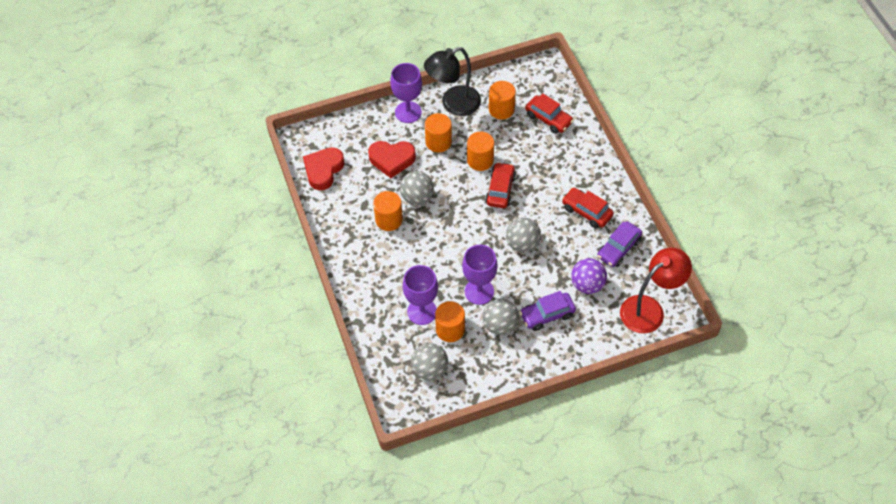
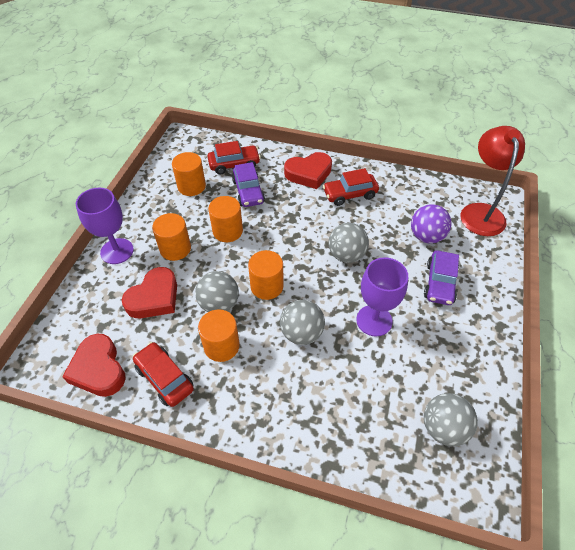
camera: 55 degrees left, 5 degrees down
(422, 311) = (361, 388): purple goblet -> none
(450, 329) = (403, 375): orange cylinder -> orange cylinder (267, 286)
(453, 104) = (148, 214): black lamp -> none
(500, 190) = (273, 236): red car -> red car (165, 378)
(500, 325) = (426, 327): grey ball -> grey ball (301, 333)
(584, 172) = (309, 173): none -> red heart
(618, 248) = (404, 196): purple car -> purple car (248, 192)

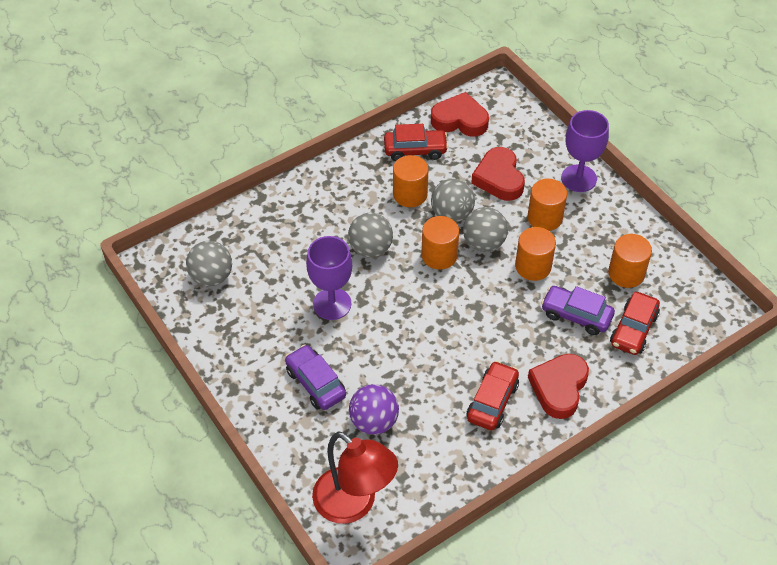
camera: 130 degrees right, 0 degrees up
(346, 255) = (416, 336): grey ball -> grey ball (484, 243)

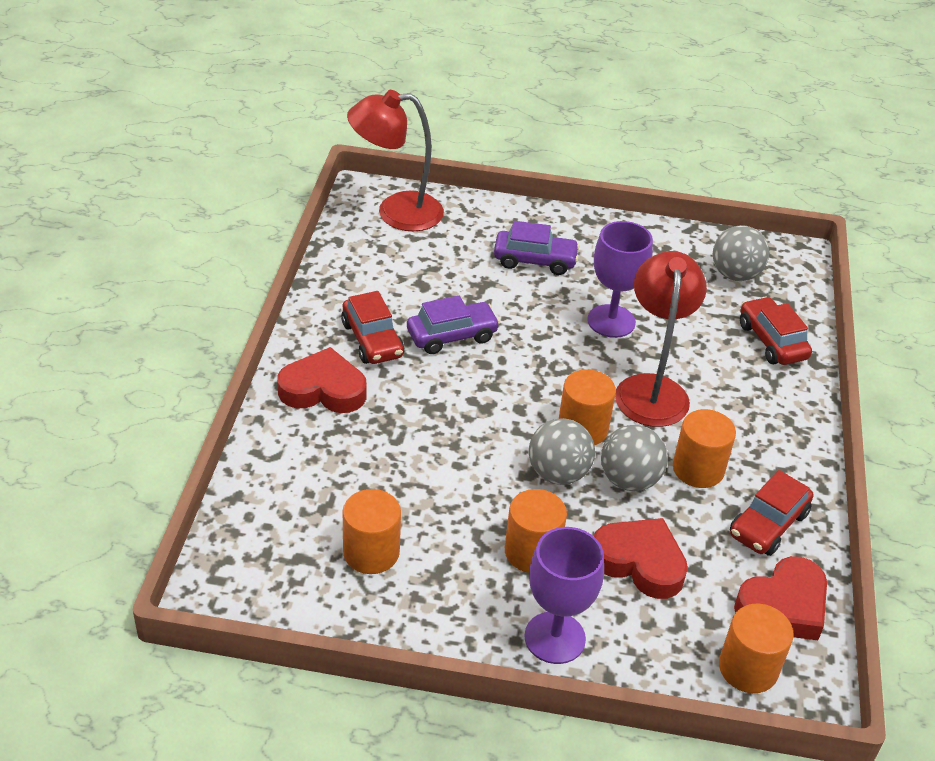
camera: 130 degrees right, 10 degrees down
(370, 248) = (651, 389): grey ball -> red lamp
(374, 421) = (452, 266): purple ball -> none
(533, 266) = (479, 486): orange cylinder -> orange cylinder (748, 668)
(559, 388) = (323, 389): red heart -> red heart turned 60 degrees counterclockwise
(576, 315) = (378, 467): purple car -> purple car (452, 336)
(633, 329) = (302, 494): red car -> red car (772, 341)

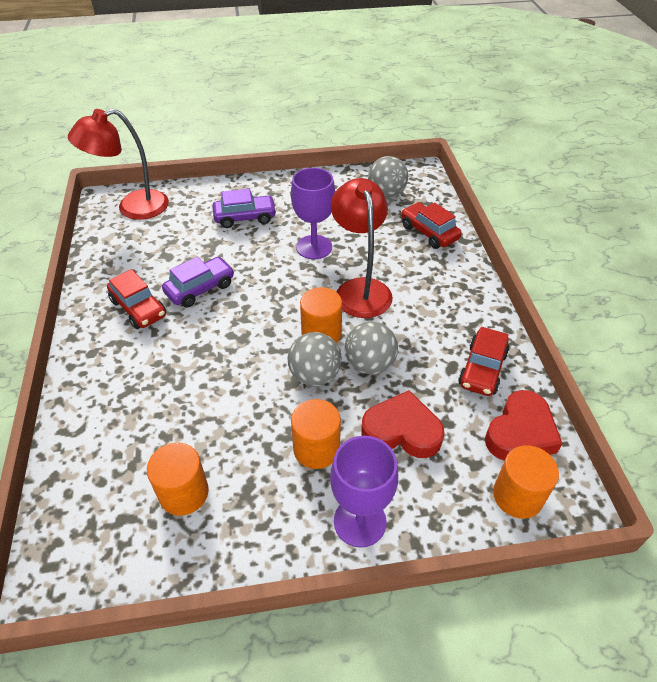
camera: 15 degrees left, 5 degrees up
(323, 389) = (108, 360): red heart -> none
(698, 469) = (416, 341): orange cylinder -> none

